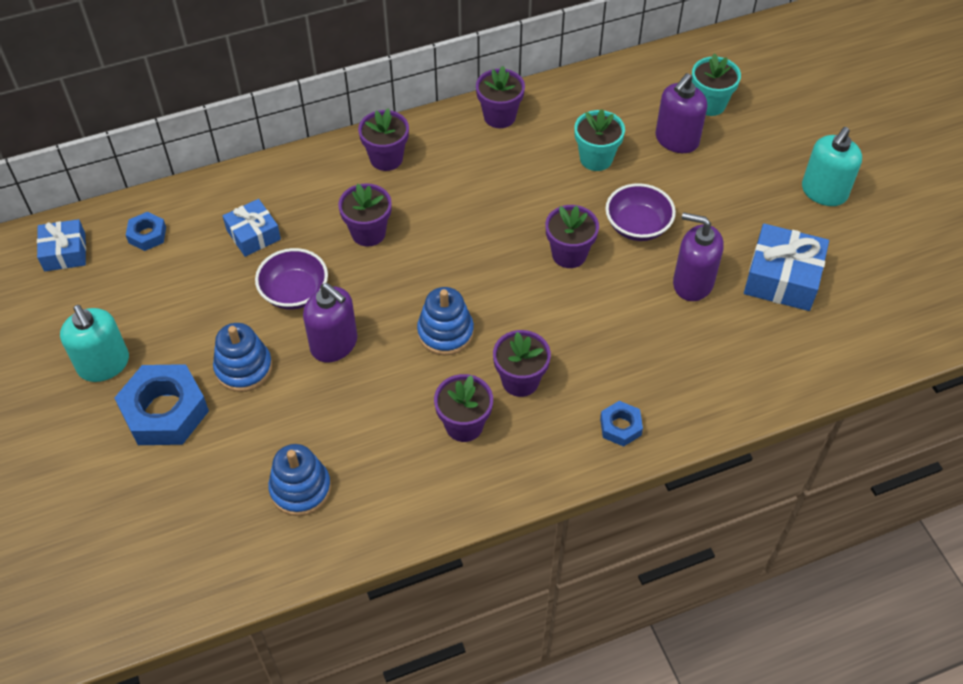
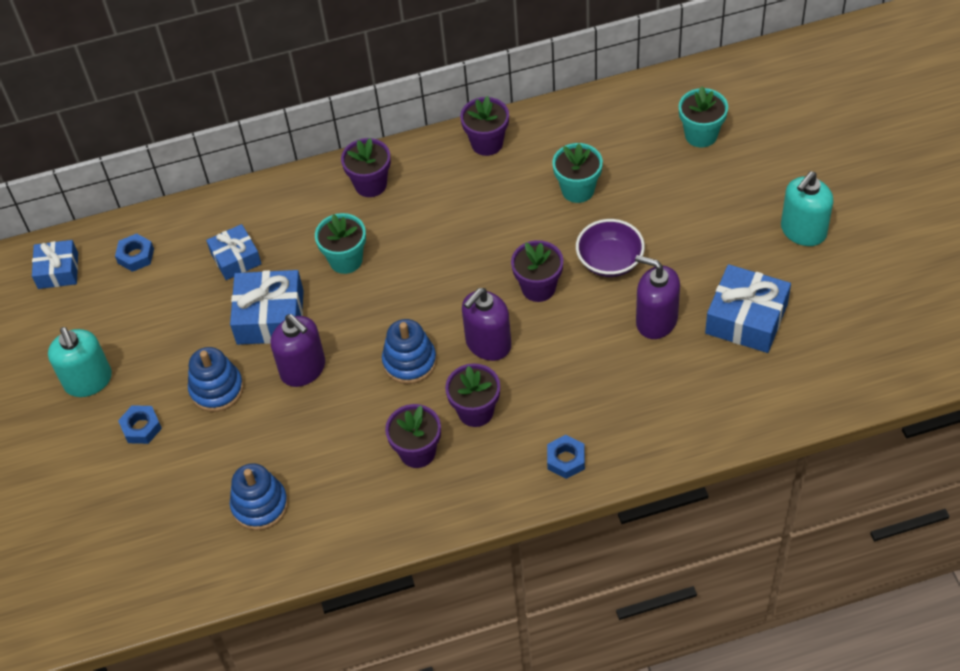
camera: 10 degrees right, 0 degrees up
(165, 411) = (141, 427): blue nut -> blue nut, size x0.51
(294, 292) = (270, 317): purple bowl -> blue gift
(368, 233) = (346, 260): purple flower pot -> turquoise flower pot
(676, 140) = (661, 172): purple soap dispenser -> purple soap dispenser (488, 344)

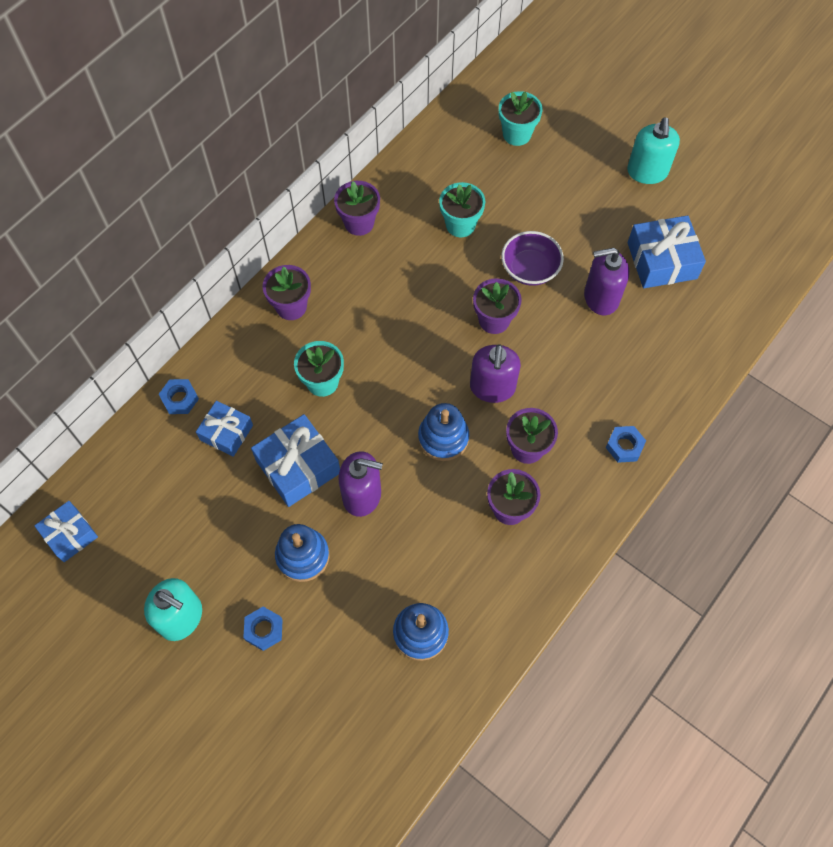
camera: 40 degrees left, 10 degrees up
(136, 256) = (133, 480): blue nut -> blue nut (180, 399)

